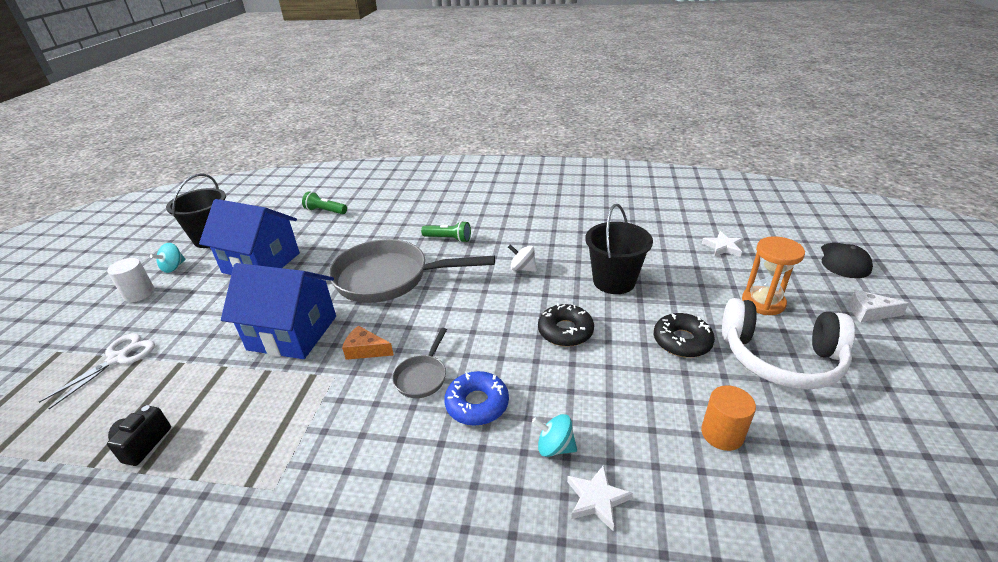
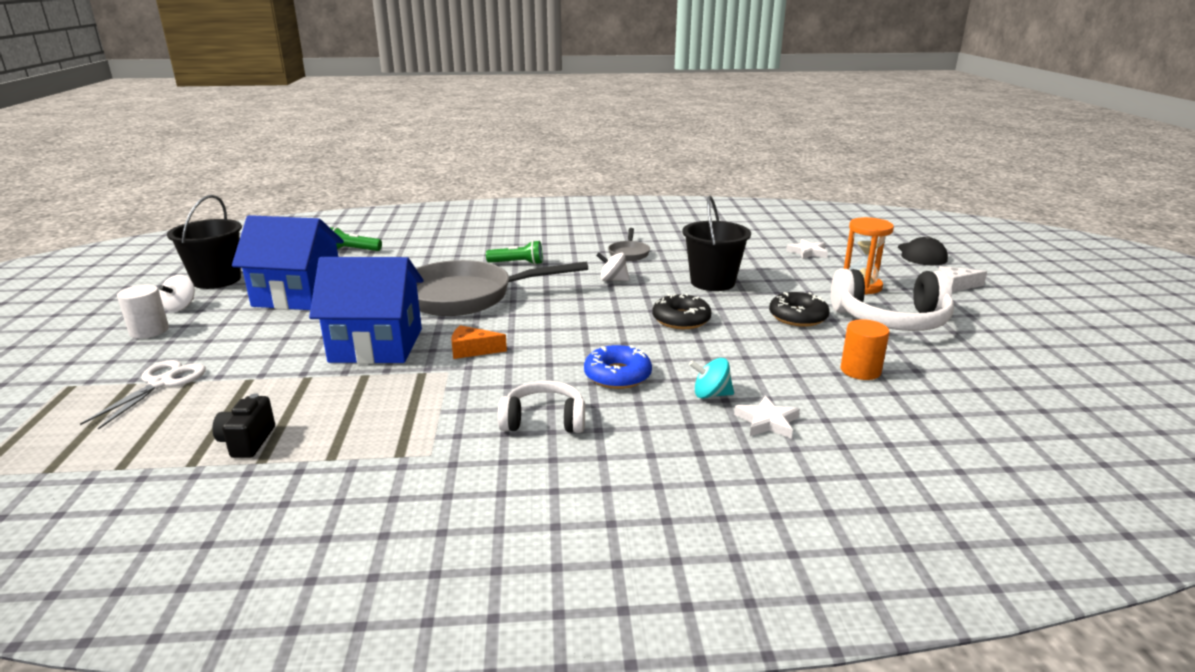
camera: 15 degrees left, 10 degrees down
(173, 267) = (181, 307): turquoise spinning top -> white spinning top
(387, 459) = (544, 420): none -> white headphones
(422, 377) = (548, 363): grey pan -> grey pan (629, 253)

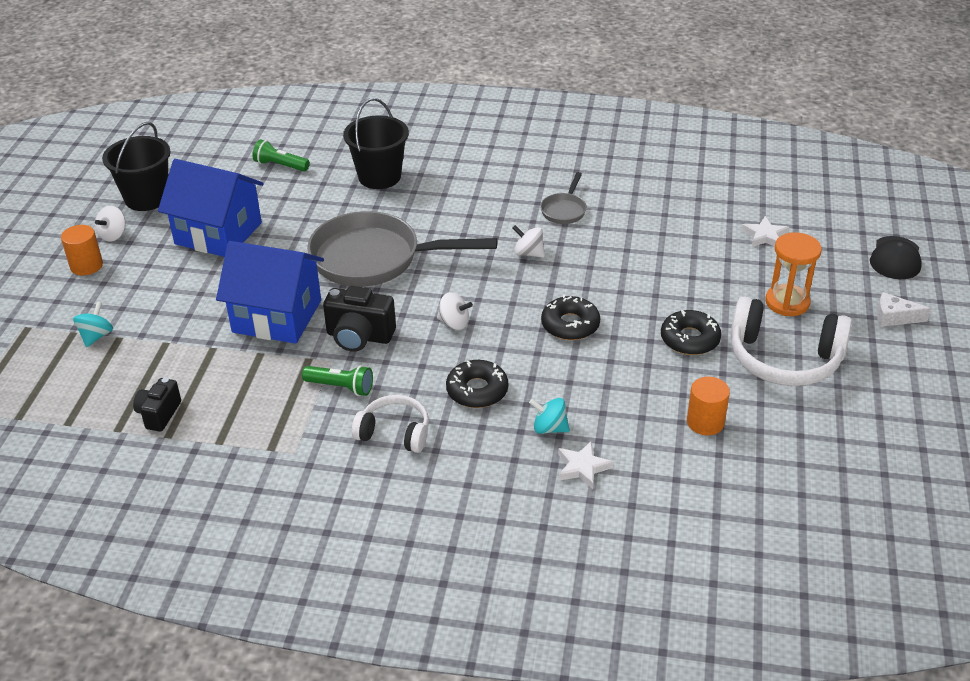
camera: 15 degrees right, 15 degrees up
(149, 331) = (86, 266): white cylinder -> orange cylinder
(161, 383) = (96, 336): white scissors -> turquoise spinning top
(472, 350) = (359, 337): orange cheese -> black camera
(517, 263) = (440, 211): green flashlight -> green flashlight (341, 387)
(567, 330) = (454, 323): none -> white spinning top
(617, 375) = (477, 390): blue donut -> black donut
(712, 282) = (630, 272): black bucket -> black bucket (379, 177)

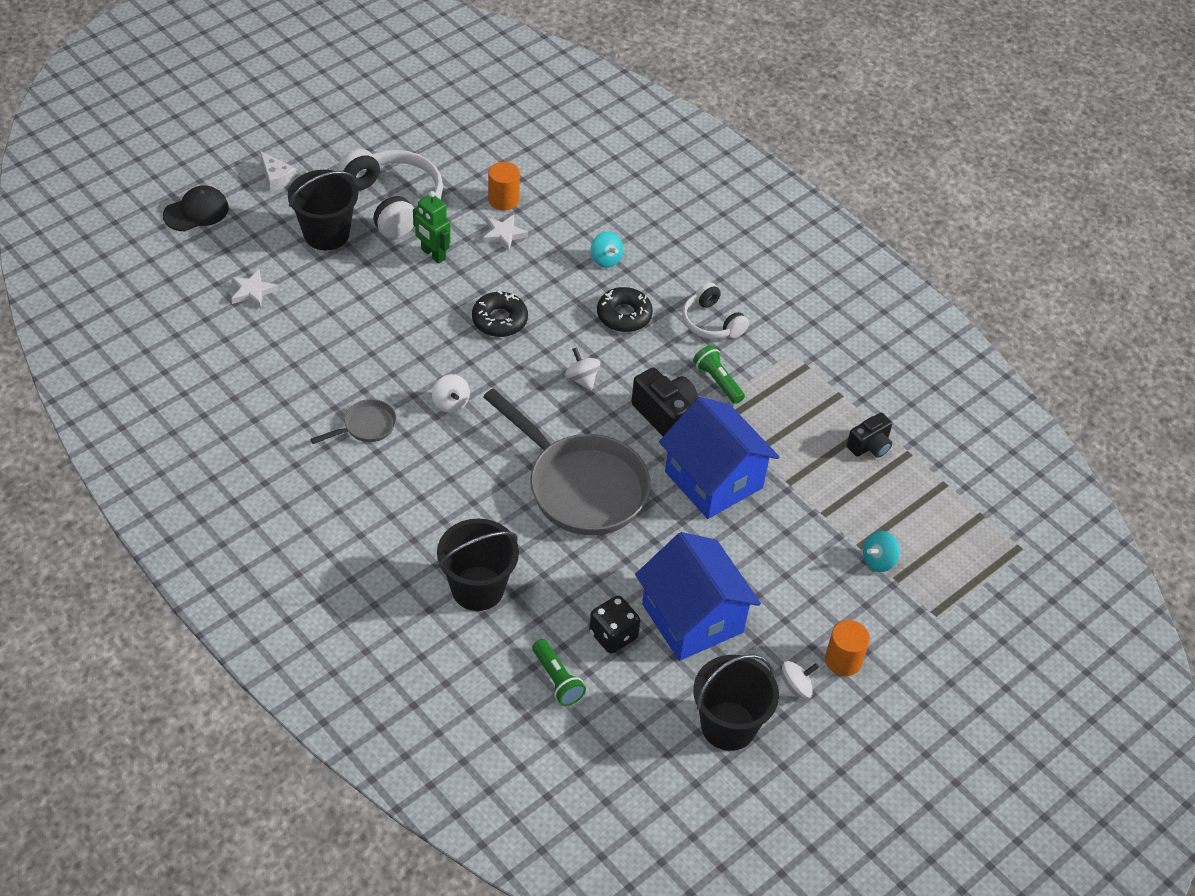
camera: 145 degrees left, 10 degrees up
(265, 200) = (613, 635): none -> black dice
(582, 467) = (614, 224): white star -> white star (504, 234)
(690, 339) = (433, 254): black donut -> green robot
(787, 302) = (326, 234): orange hourglass -> black bucket

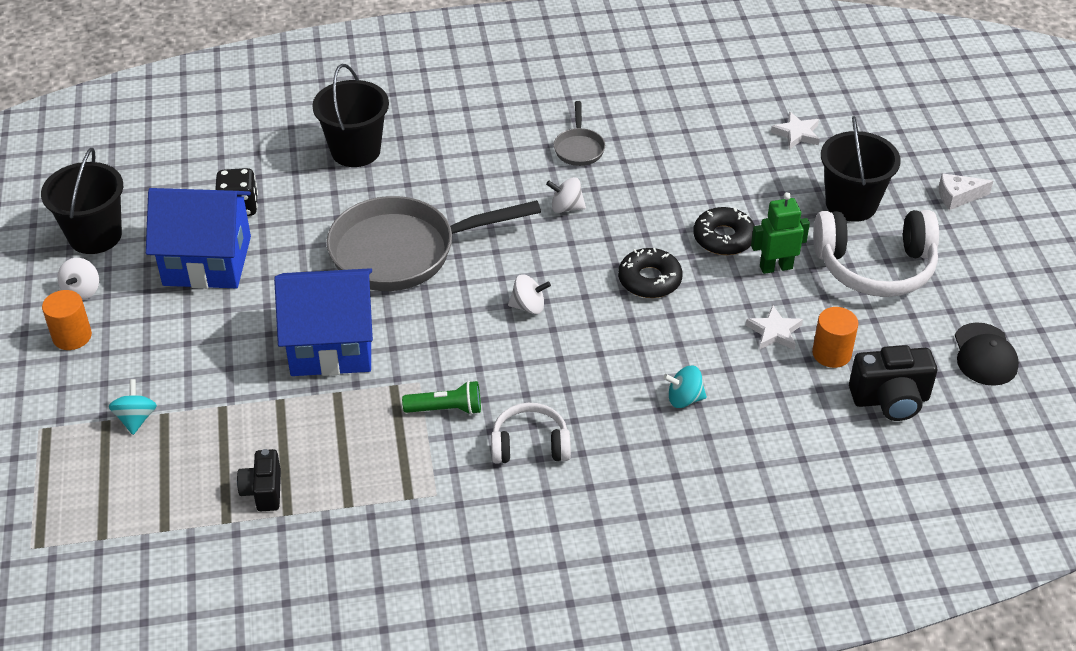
camera: 125 degrees right, 5 degrees down
(196, 212) = (932, 131): black cap -> black cap (985, 355)
(557, 679) = (233, 160): green flashlight -> none
(624, 315) = (591, 376): black donut -> black donut (723, 238)
(665, 415) = (435, 347): black camera -> black camera (890, 400)

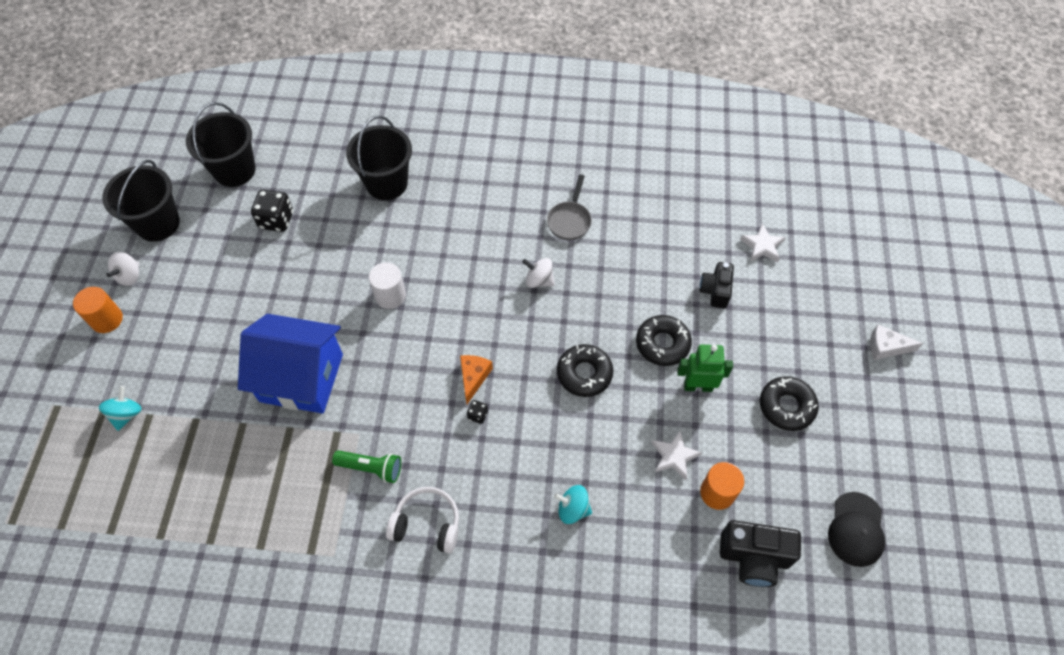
camera: 15 degrees right, 15 degrees up
(207, 261) = (234, 268): blue house -> none
(263, 491) = (198, 514): black camera -> black camera (715, 291)
(403, 252) = (390, 295): grey pan -> white cylinder
(528, 306) = (473, 377): white spinning top -> orange cheese
(547, 339) = (478, 415): none -> black dice
(851, 204) = (786, 333): black bucket -> black bucket (234, 170)
(875, 266) = (786, 406): white headphones -> black donut

